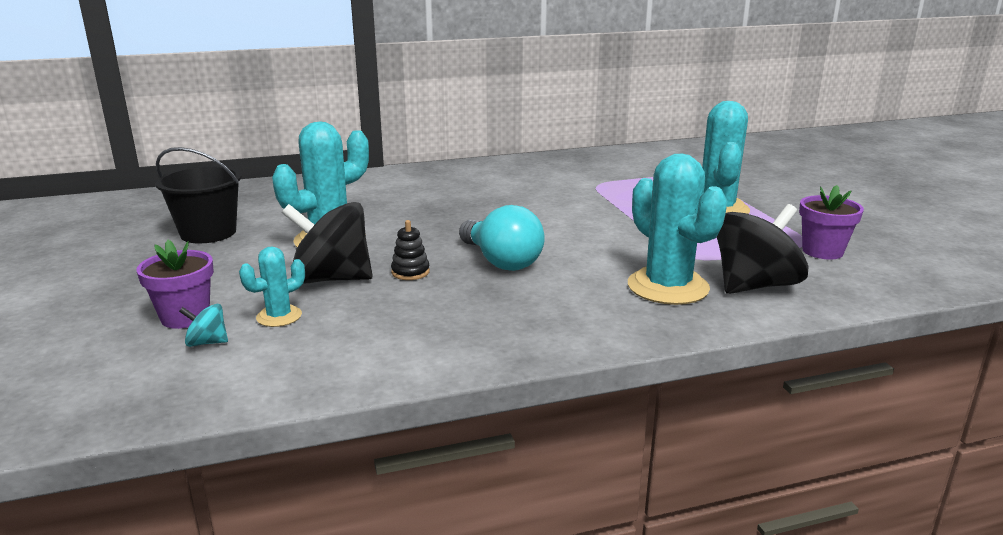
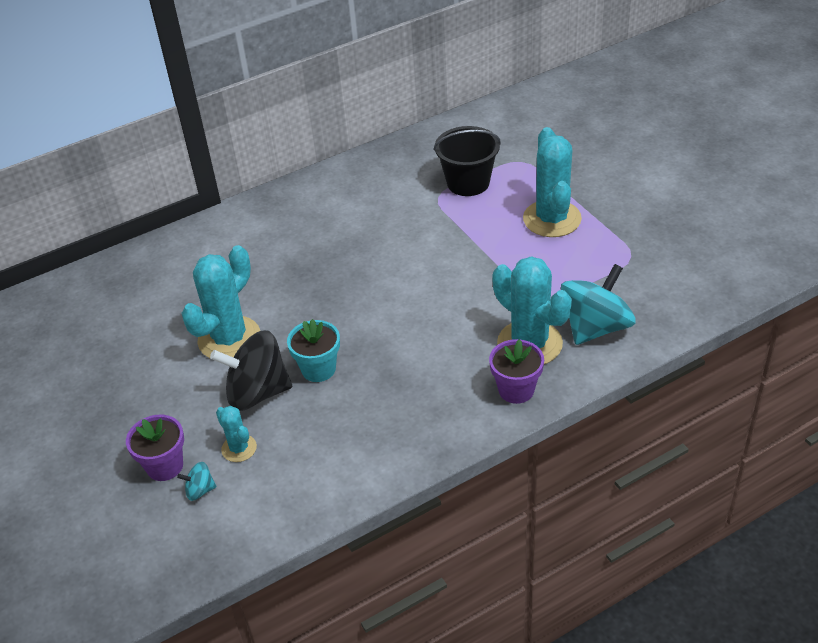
camera: 10 degrees left, 20 degrees up
(208, 233) = (113, 351): black bucket -> black bucket (468, 182)
(279, 316) = (239, 448): turquoise cactus -> turquoise cactus turned 75 degrees counterclockwise
(410, 272) = (318, 369): black stacking toy -> turquoise flower pot
(501, 261) = (388, 338): turquoise light bulb -> none
(754, 285) = (595, 327): black spinning top -> turquoise spinning top
(822, 251) = (645, 267): purple flower pot -> purple flower pot (516, 390)

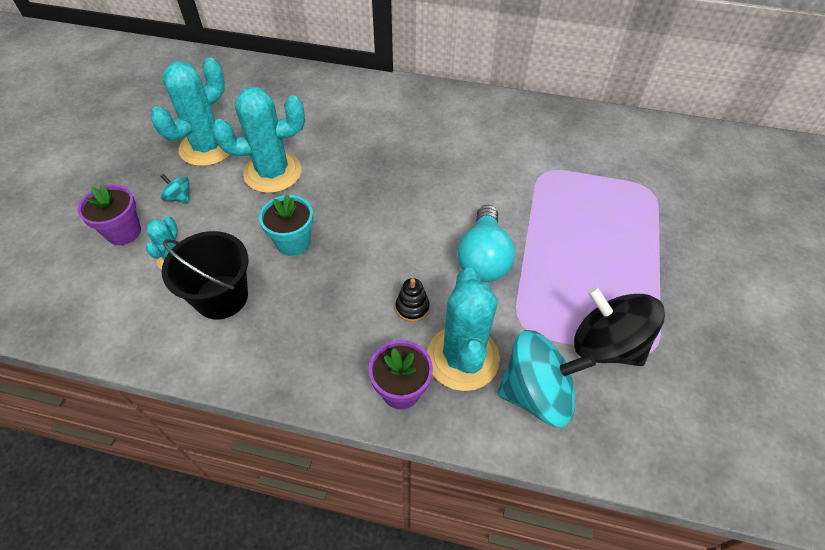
camera: 40 degrees right, 10 degrees up
(200, 490) = (116, 269): turquoise spinning top -> turquoise spinning top (179, 197)
(257, 392) = (237, 227): black spinning top -> black spinning top (607, 345)
(460, 342) = (412, 307): none -> black stacking toy
(467, 279) = (483, 258): none -> turquoise light bulb
(468, 182) = (583, 177): black bucket -> black bucket (221, 297)
(552, 219) = (617, 260): turquoise cactus -> turquoise cactus (207, 147)

